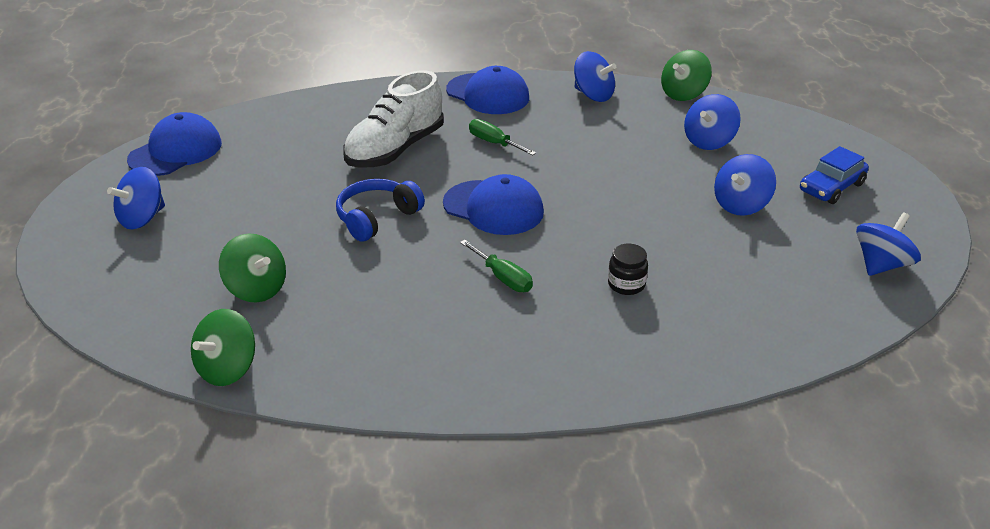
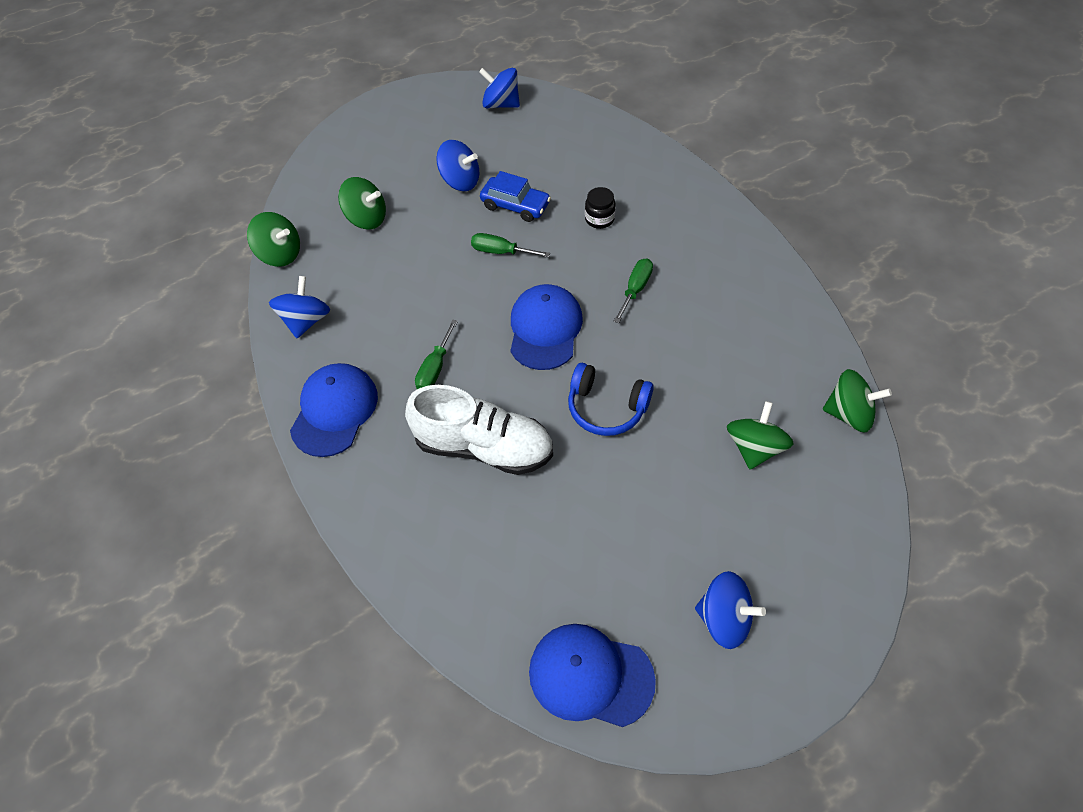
camera: 110 degrees left, 20 degrees up
(615, 206) = (501, 252): none -> green screwdriver
(709, 141) = (367, 218): blue spinning top -> green spinning top
(831, 187) = (410, 139): blue car -> blue car (515, 205)

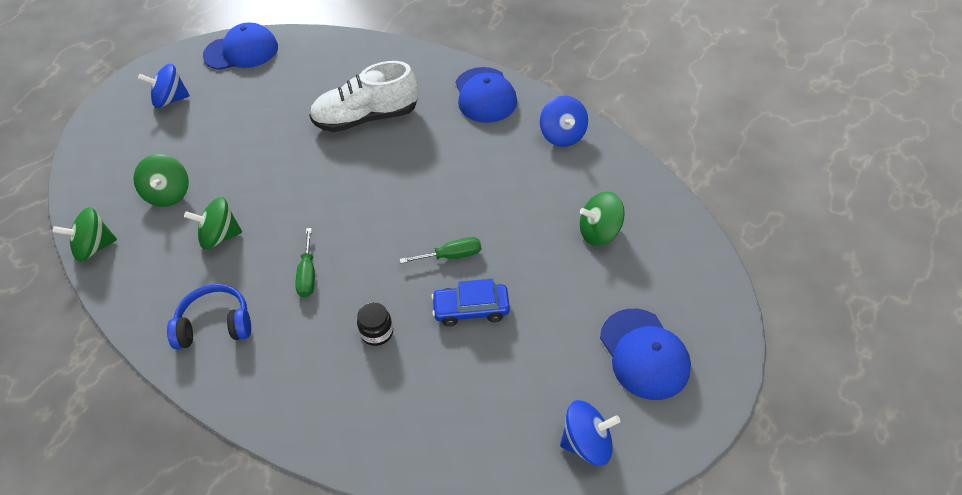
camera: 150 degrees right, 5 degrees down
(280, 254) = (638, 170): green spinning top -> green spinning top (220, 236)
(435, 368) = (437, 146): green screwdriver -> none
(460, 181) = (547, 311): blue spinning top -> none
(545, 329) = (370, 208): blue cap -> blue cap (644, 354)
(606, 407) = (291, 174): blue headphones -> blue headphones (215, 325)

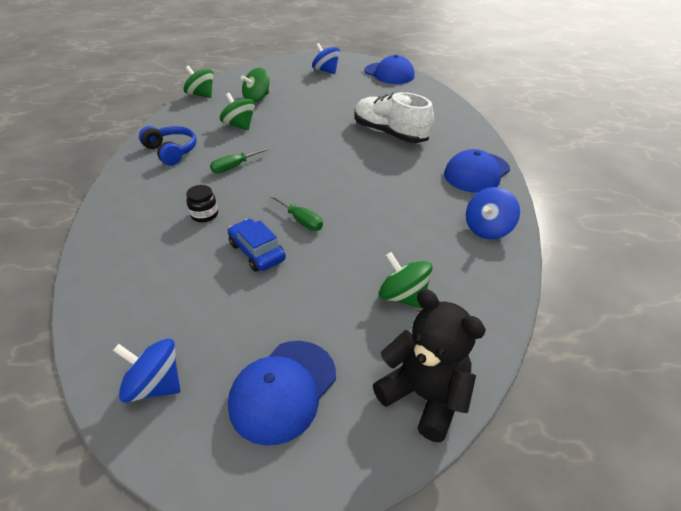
camera: 55 degrees right, 10 degrees down
(587, 443) = (155, 385): blue spinning top -> blue spinning top turned 150 degrees clockwise
(697, 270) = (424, 395): none -> black teddy bear

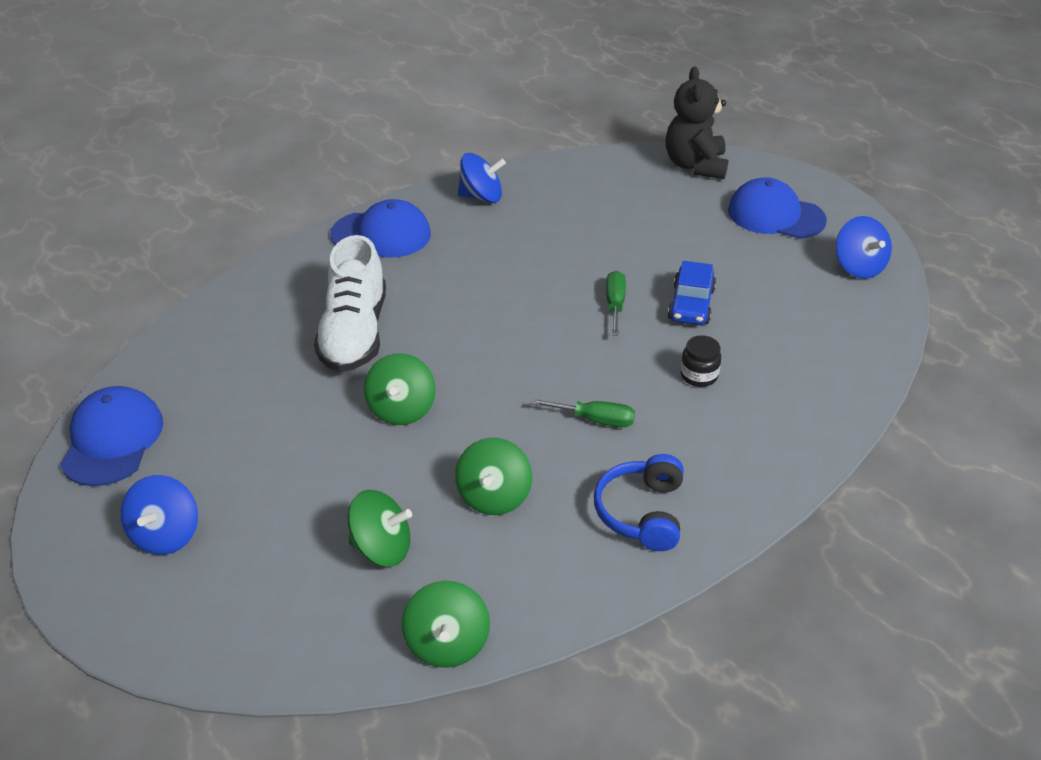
camera: 130 degrees left, 0 degrees up
(283, 390) = (775, 215): blue cap -> blue cap turned 150 degrees counterclockwise
(403, 296) = (626, 205): green spinning top -> green spinning top (401, 409)

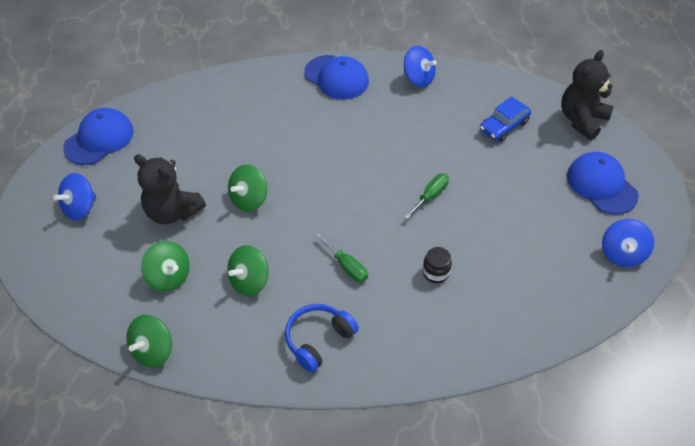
camera: 35 degrees right, 10 degrees up
(310, 472) = (172, 212): none -> black teddy bear
(354, 333) = (266, 137): white shoe -> none
(691, 304) = (478, 221): blue car -> blue car (504, 126)

